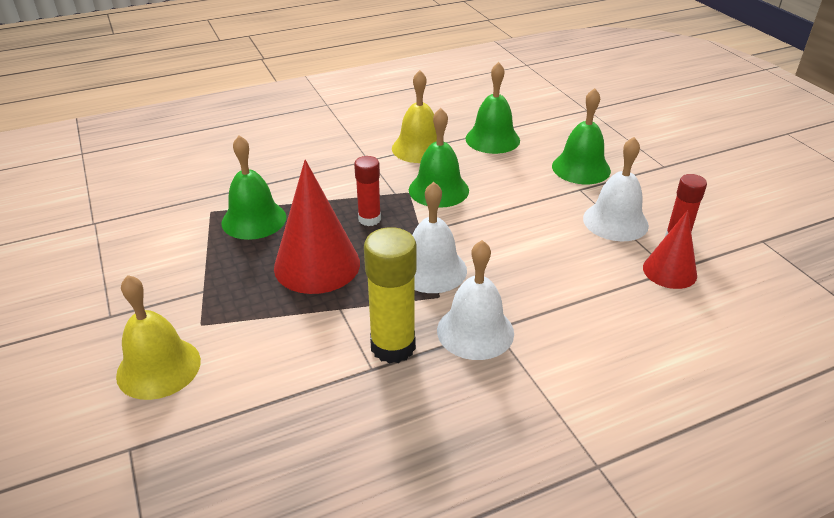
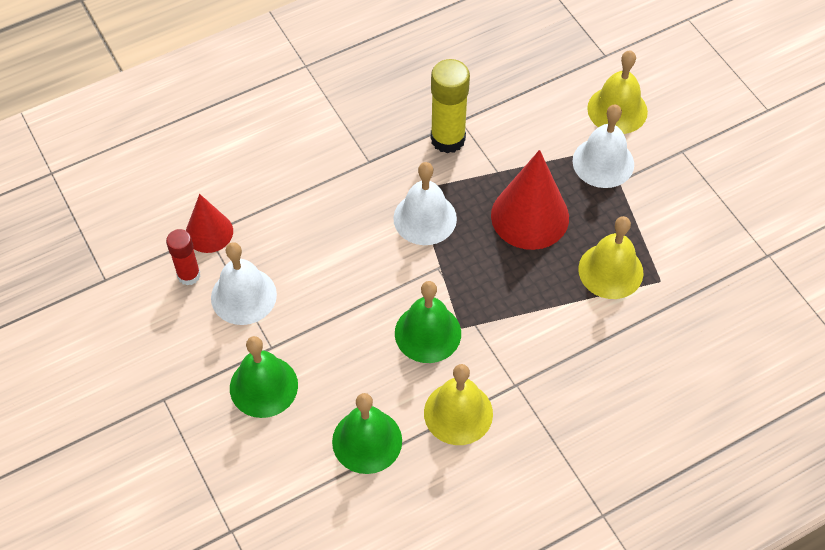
camera: 175 degrees right, 20 degrees up
(254, 220) = (610, 271): green bell -> yellow bell
(369, 219) = (494, 280): red glue stick -> none
(475, 331) = (384, 157): white bell -> white bell (603, 162)

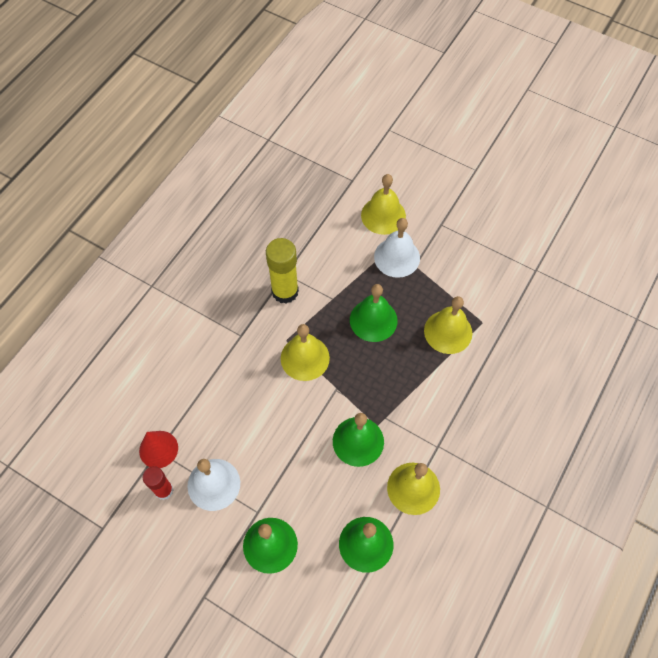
camera: 30 degrees left, 5 degrees up
(425, 218) = (305, 358): white bell -> yellow bell
(530, 216) = (373, 320): red cone -> green bell

